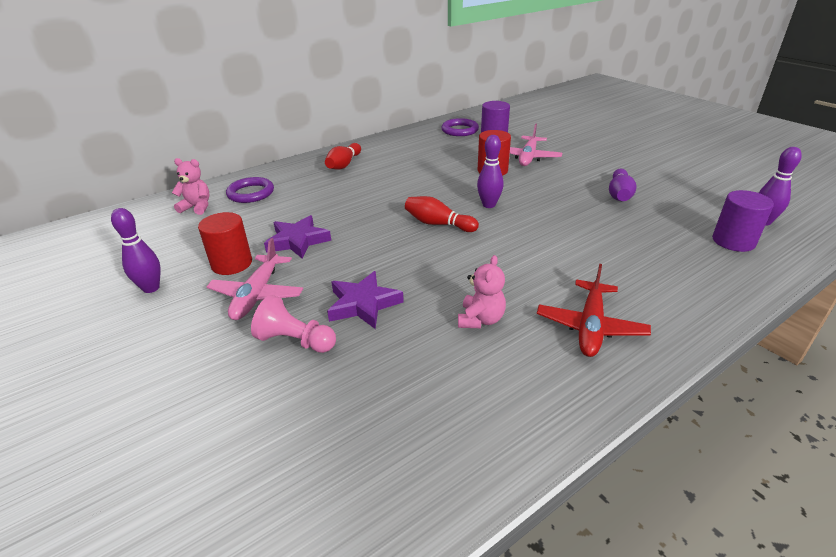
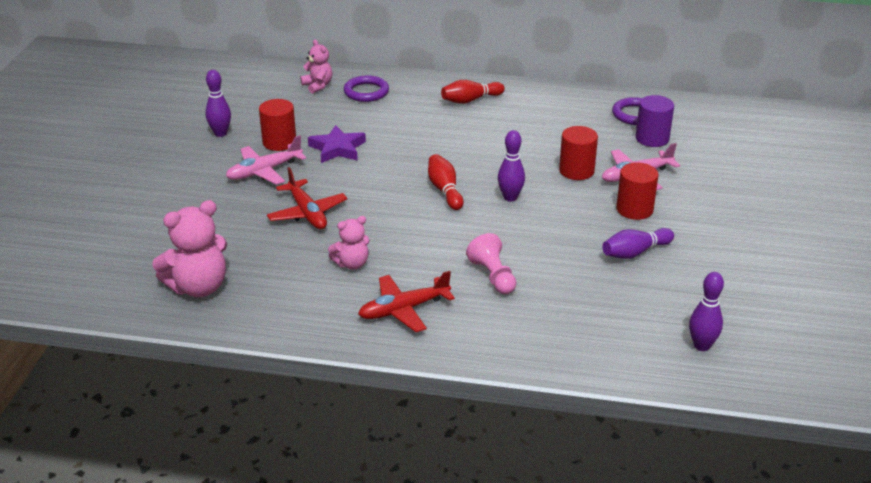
camera: 45 degrees right, 0 degrees up
(295, 341) = (244, 210): pink pawn -> pink pawn (493, 276)
(363, 304) = (307, 213): purple star -> red plane
(382, 458) = (198, 287): none -> pink teddy bear
(566, 173) = (634, 209): none -> red cylinder
(733, 241) = (633, 338): purple cylinder -> none

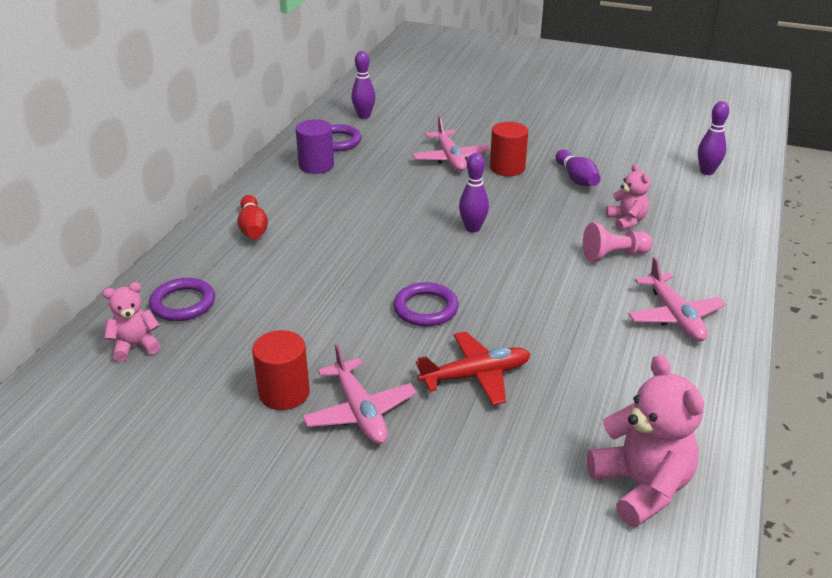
camera: 80 degrees left, 0 degrees up
(220, 133) = (227, 457): purple bowling pin -> purple bowling pin (364, 116)
(337, 148) = (324, 339): purple star -> none
(352, 264) = (590, 346): pink teddy bear -> pink teddy bear (626, 221)
(384, 185) = (426, 308): none -> purple ring
(403, 310) = (674, 316): red plane -> pink plane
(445, 190) = (448, 267): red bowling pin -> none
(576, 171) = (432, 186): red cylinder -> none
(652, 138) = (386, 141): purple cylinder -> purple cylinder (316, 165)

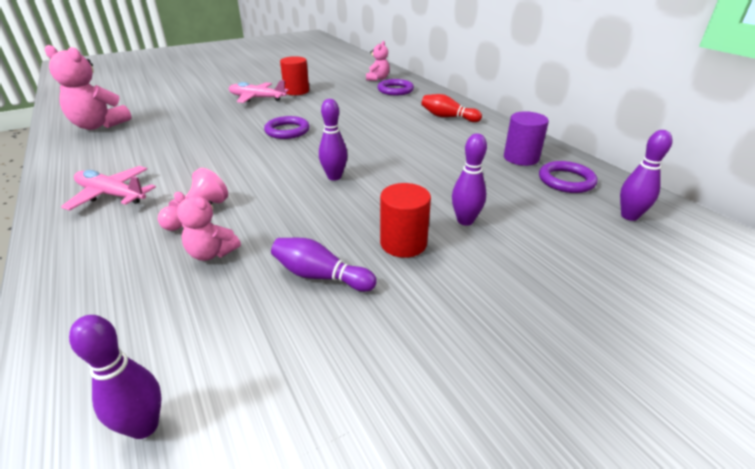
camera: 130 degrees right, 0 degrees up
(450, 158) = (465, 221): pink plane -> purple bowling pin
(476, 375) = (221, 123): red plane -> none

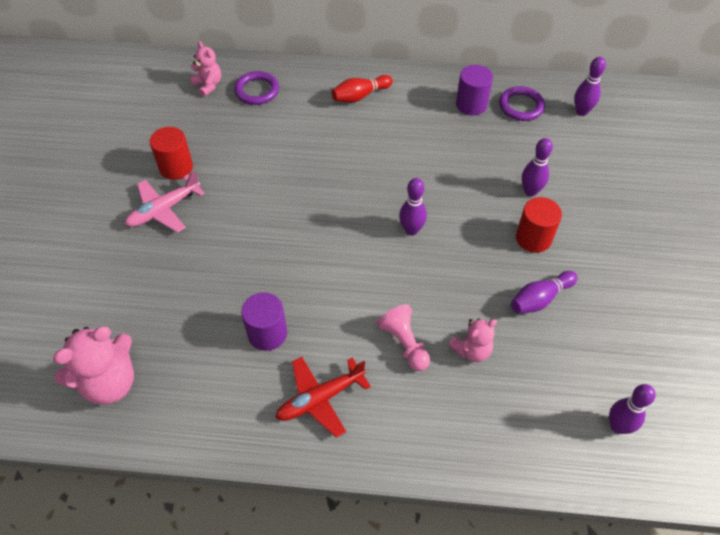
camera: 55 degrees left, 20 degrees up
(111, 195) = (320, 399): pink plane -> red plane
(170, 156) = (267, 333): none -> purple cylinder
(287, 131) = (285, 221): purple ring -> none

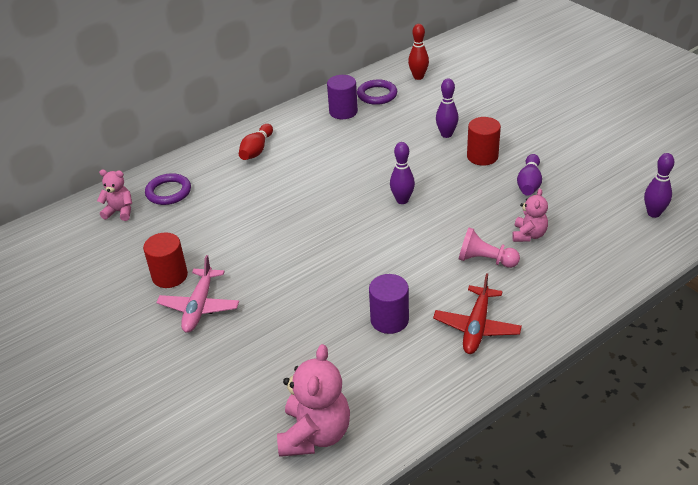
camera: 40 degrees left, 15 degrees down
(581, 111) = (418, 77): purple bowling pin -> red bowling pin

